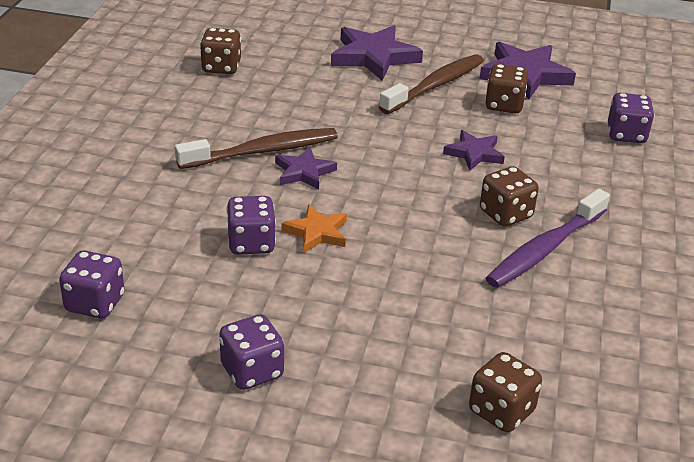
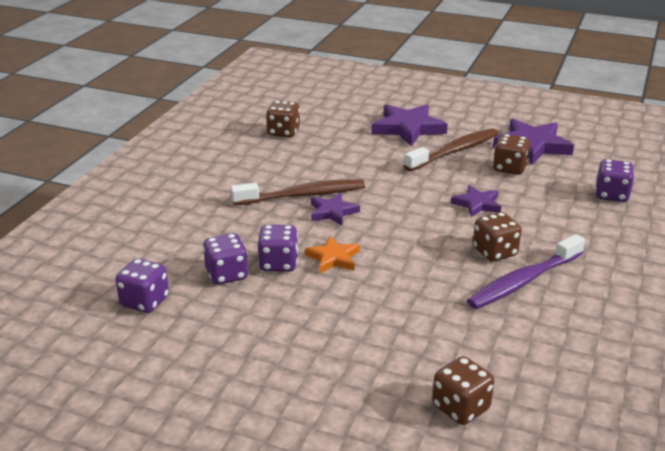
camera: 10 degrees right, 5 degrees down
(252, 371) = (257, 361): purple dice -> purple dice (227, 274)

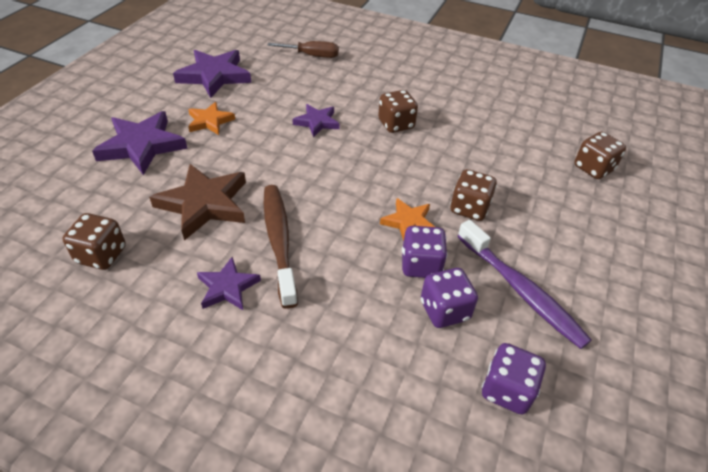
camera: 90 degrees left, 15 degrees up
(333, 212) = (320, 218): purple star -> purple star (227, 287)
(341, 161) = (204, 204): none -> brown star
(454, 151) = (210, 121): brown toothbrush -> orange star
(509, 168) = (255, 95): brown dice -> brown dice (469, 208)
(523, 281) = (436, 117): purple toothbrush -> purple toothbrush (521, 290)
(611, 195) = (312, 56): purple dice -> brown screwdriver

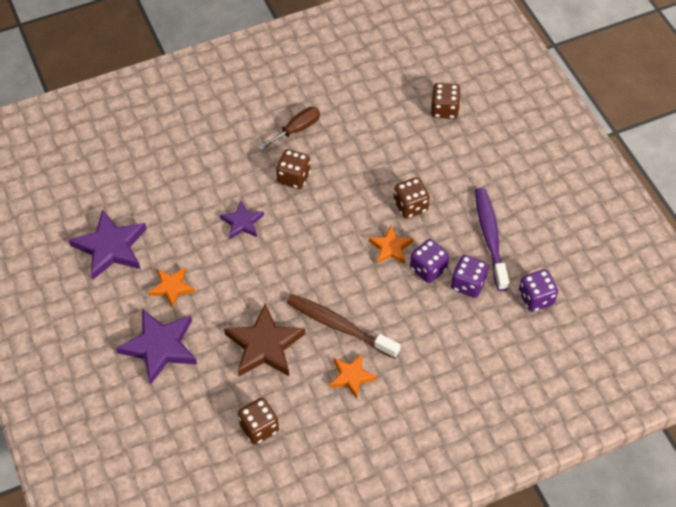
camera: 45 degrees left, 10 degrees up
(227, 287) = (351, 376): purple star -> orange star
(312, 56) = (151, 162): brown screwdriver -> brown screwdriver (296, 130)
(521, 290) = (490, 237): purple toothbrush -> purple toothbrush turned 105 degrees counterclockwise

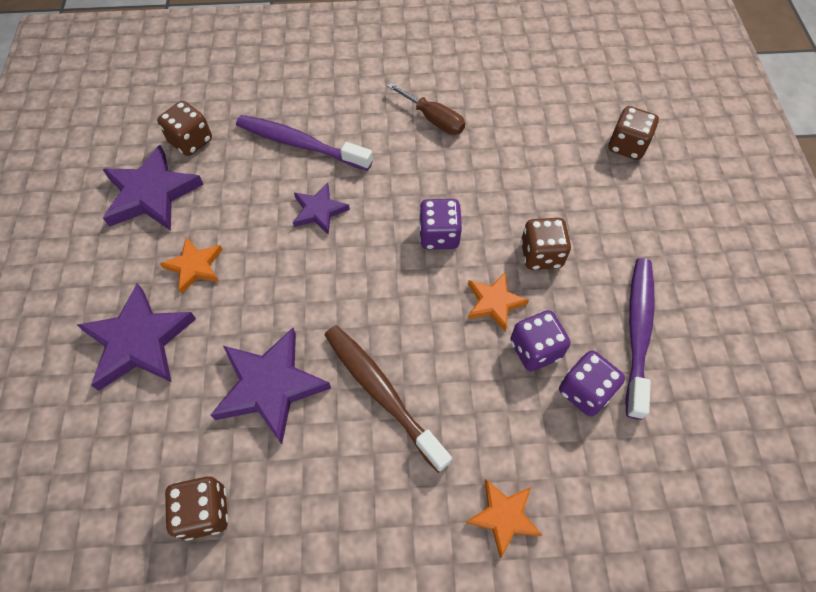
camera: 20 degrees right, 5 degrees up
(204, 177) = (300, 144): none -> purple toothbrush
(264, 345) = (270, 386): brown star -> purple star
(293, 177) = (406, 174): brown dice -> brown dice (191, 141)
(296, 130) = (433, 119): brown screwdriver -> brown screwdriver turned 60 degrees clockwise
(351, 376) = (367, 477): orange star -> orange star (504, 516)
(536, 298) = (680, 448): purple dice -> purple dice (439, 235)

